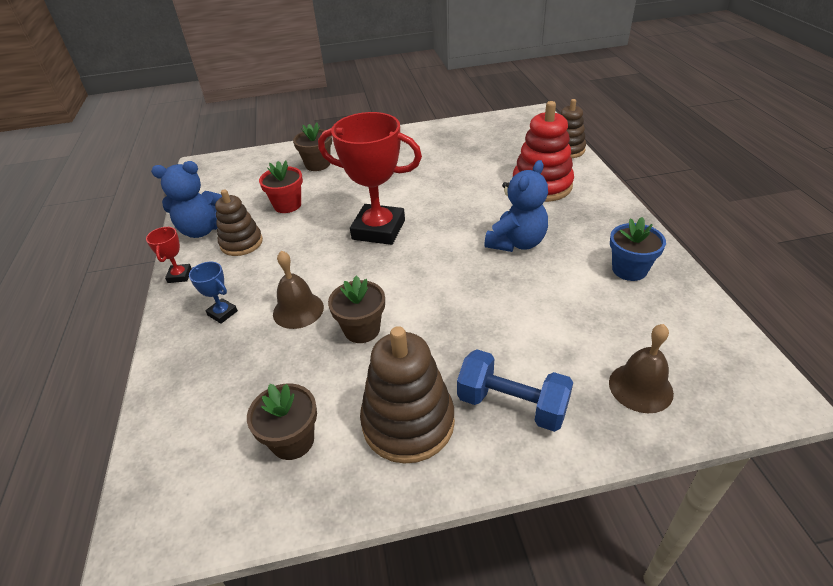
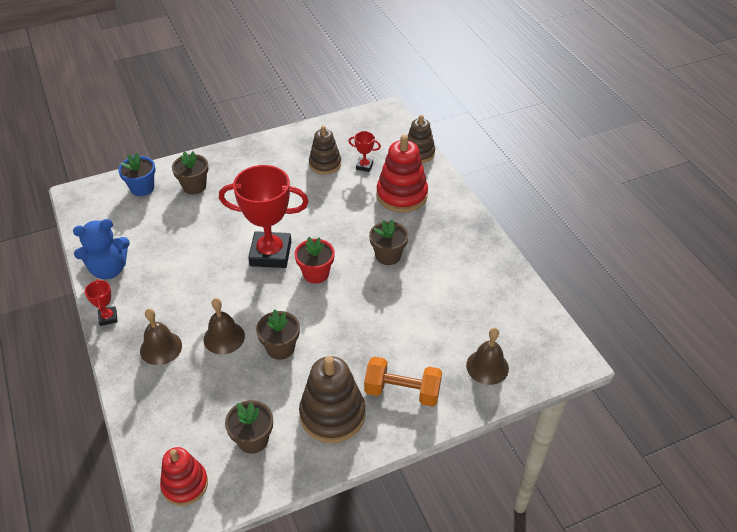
camera: 15 degrees left, 5 degrees up
(183, 489) = (185, 484): none -> red stacking toy
(222, 313) = (161, 348): blue trophy -> brown bell
(241, 243) = (152, 279): brown stacking toy -> brown stacking toy (325, 164)
(287, 205) = (180, 235): red flower pot -> red flower pot (316, 273)
(502, 158) = (364, 166): none -> red trophy
(512, 405) = (402, 391): blue dumbbell -> orange dumbbell
(516, 243) = (388, 255): blue teddy bear -> brown flower pot
(629, 269) = (476, 272): blue flower pot -> blue flower pot (142, 188)

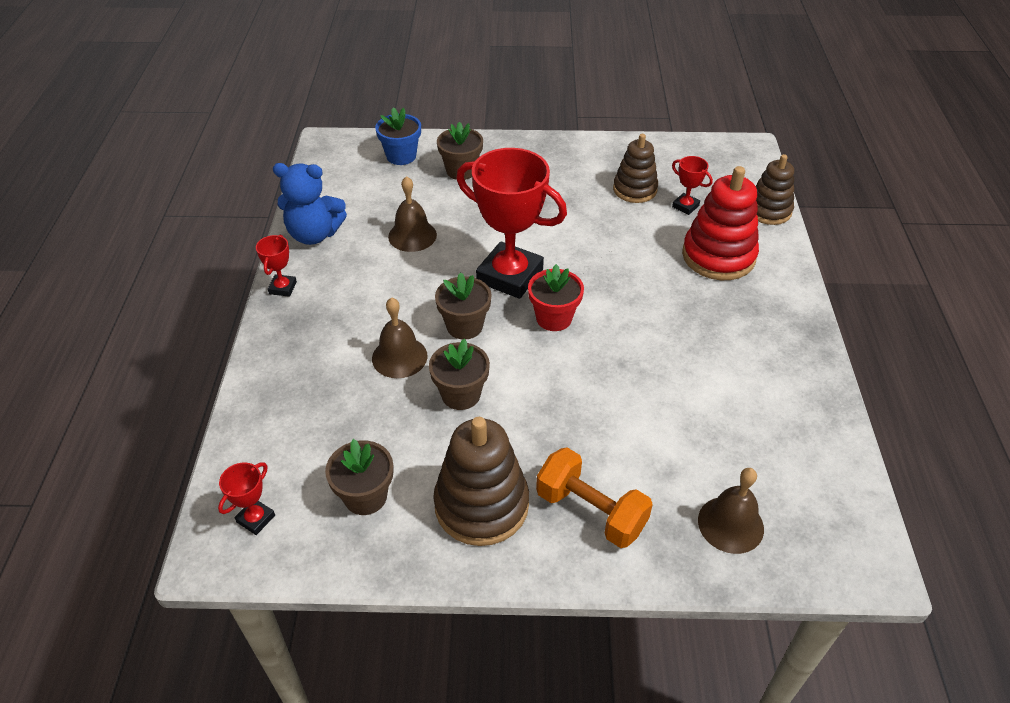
camera: 25 degrees right, 0 degrees up
(161, 348) = (320, 343): brown bell -> brown bell (412, 235)
(185, 484) = (256, 519): red stacking toy -> red trophy
(388, 255) = (661, 326): brown flower pot -> brown flower pot (464, 326)

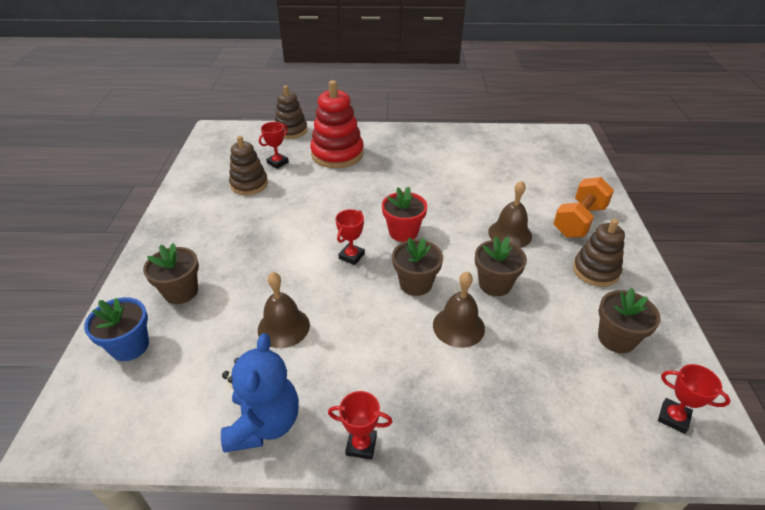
camera: 90 degrees left, 5 degrees down
(481, 505) = (595, 271): brown stacking toy -> brown stacking toy, size x0.66
(510, 276) = (351, 256): red trophy -> red trophy, size x0.43
(730, 524) = (565, 171): brown bell -> brown bell (510, 234)

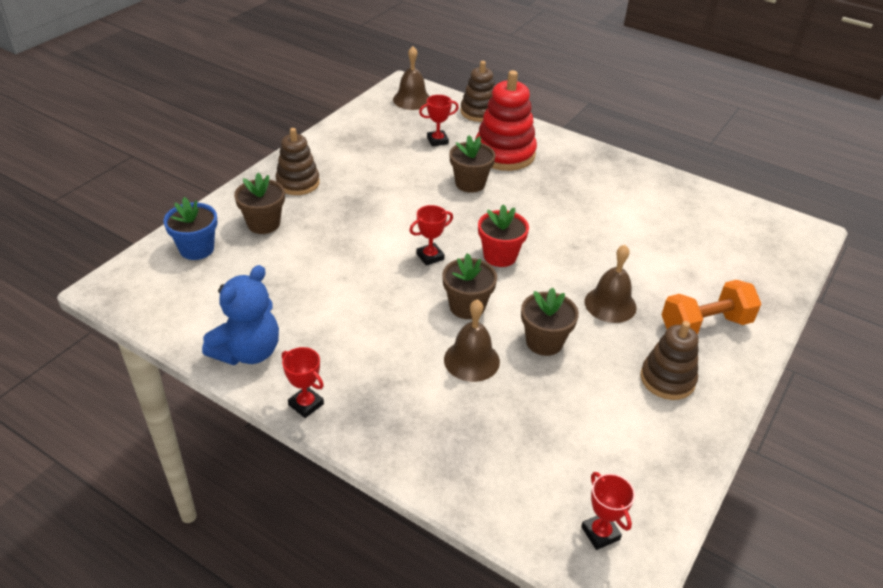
camera: 30 degrees right, 0 degrees up
(249, 184) = (393, 152): brown stacking toy -> brown stacking toy (298, 183)
(283, 327) = (321, 289): brown bell -> brown bell (412, 100)
(616, 338) = (618, 446): brown flower pot -> brown flower pot (470, 183)

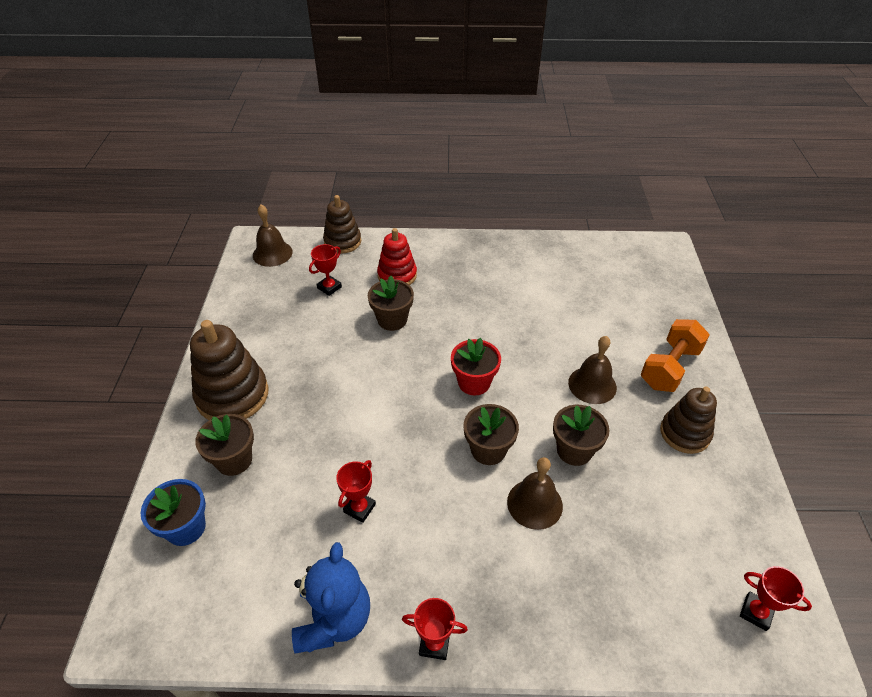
camera: 30 degrees left, 5 degrees up
(298, 183) = (232, 395): brown stacking toy -> brown stacking toy, size x1.53
(430, 256) = (417, 414): red trophy -> red trophy (359, 508)
(504, 154) = (397, 275): red stacking toy -> red stacking toy, size x0.66

